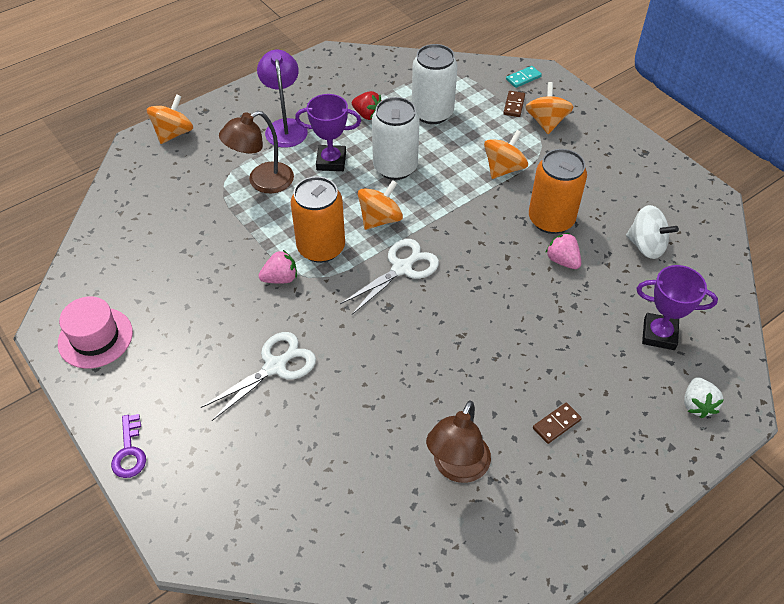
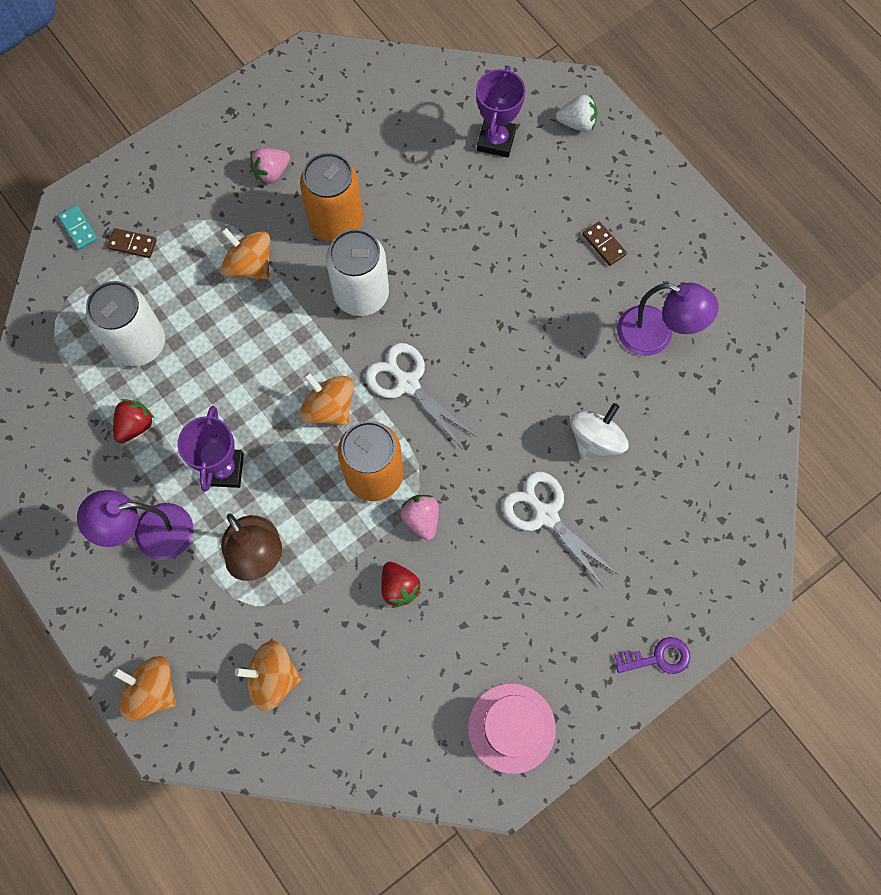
camera: 90 degrees left, 20 degrees up
(225, 264) = (399, 587): none -> red strawberry
(395, 167) = (240, 390): white can -> white can (361, 294)
(457, 468) = (656, 335): brown lamp -> purple lamp
(546, 122) = (168, 210): orange spinning top -> orange spinning top (273, 678)
(562, 260) = (398, 217): pink strawberry -> pink strawberry (271, 172)
(646, 246) = (378, 133): white spinning top -> white spinning top (595, 440)

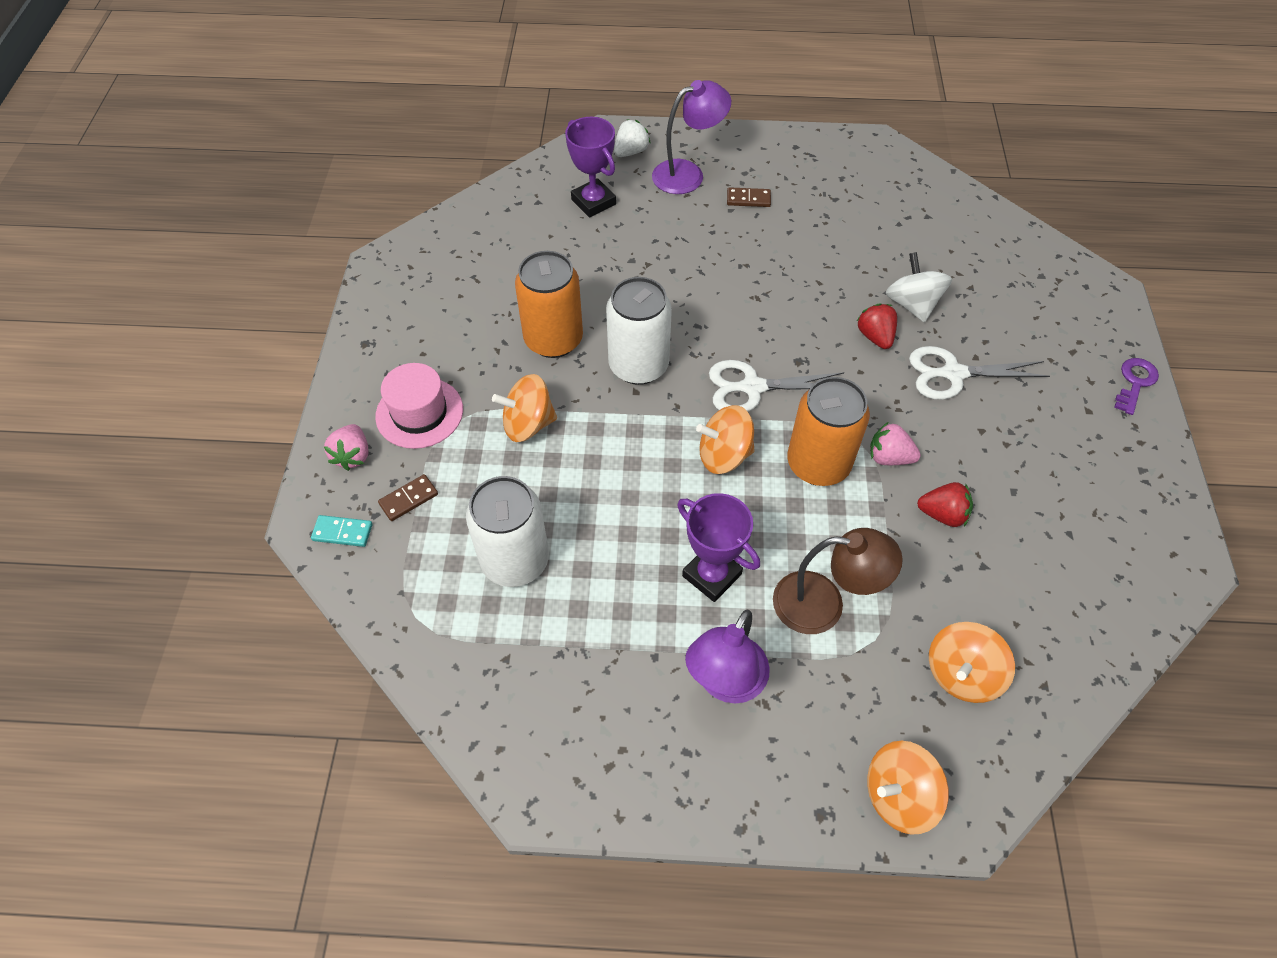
camera: 50 degrees left, 15 degrees down
(135, 426) = (598, 620): red strawberry -> red strawberry (875, 336)
(271, 172) = (457, 353): pink strawberry -> pink strawberry (353, 456)
(511, 728) = (1136, 517): pink hat -> pink hat (419, 413)
(656, 335) = (853, 218): purple lamp -> purple lamp (688, 174)

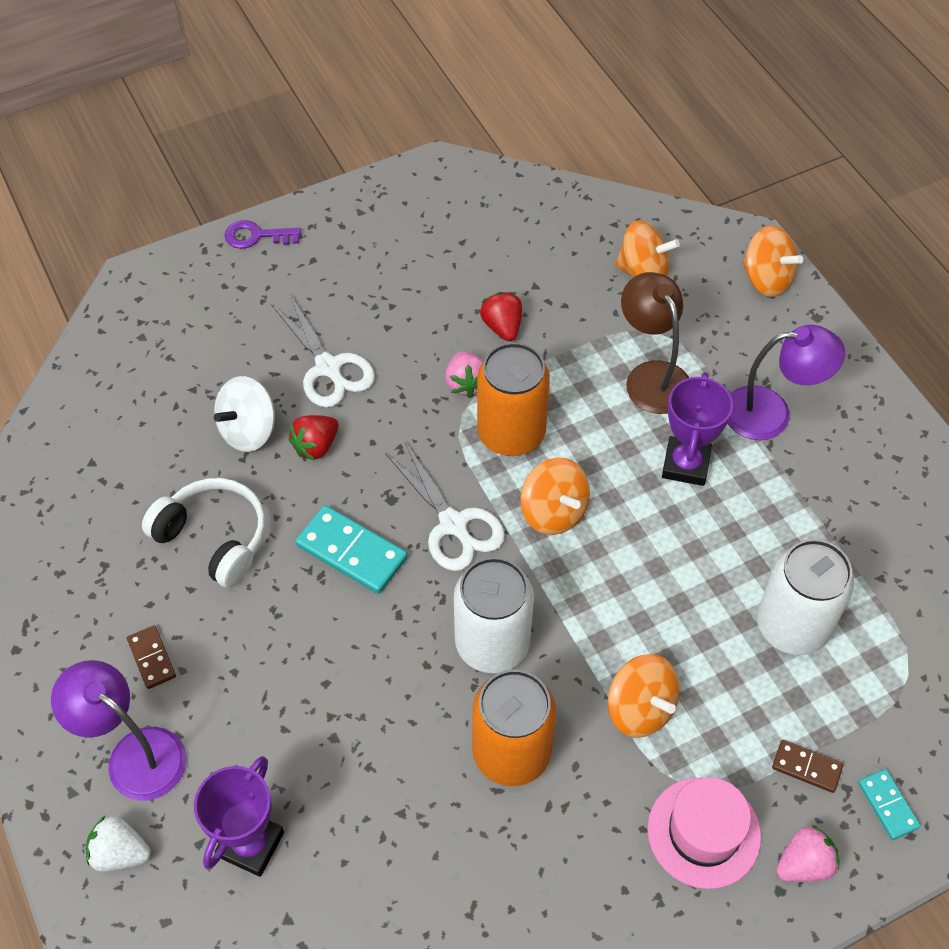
camera: 120 degrees left, 0 degrees up
(765, 320) = (351, 552): none -> turquoise domino
(823, 255) = (214, 538): none -> white headphones

